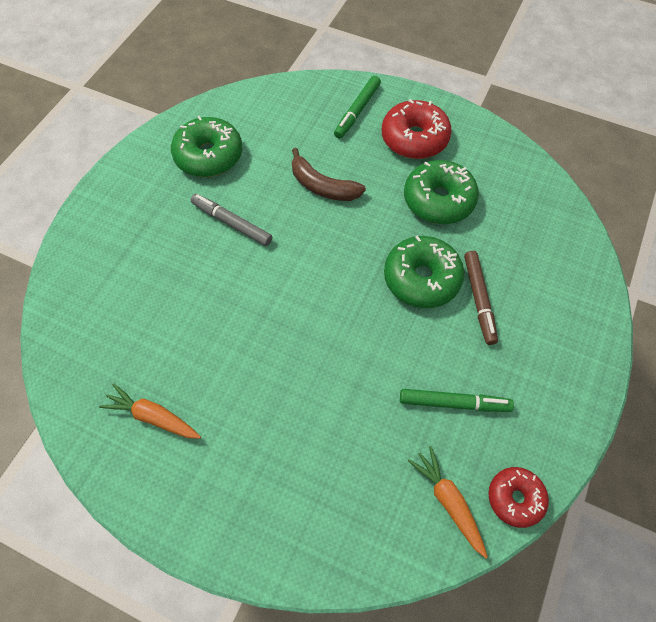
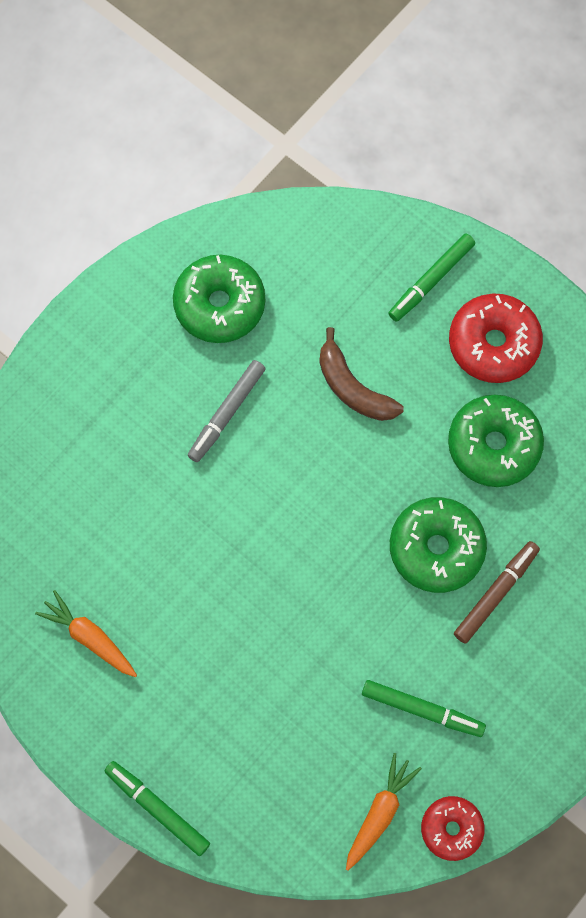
camera: 15 degrees right, 10 degrees up
(231, 223) = (227, 413): grey marker -> grey marker turned 105 degrees counterclockwise
(246, 555) = (157, 809): none -> green marker
(448, 501) = (380, 813): orange carrot -> orange carrot turned 45 degrees clockwise
(479, 299) = (495, 593): brown marker -> brown marker turned 150 degrees counterclockwise

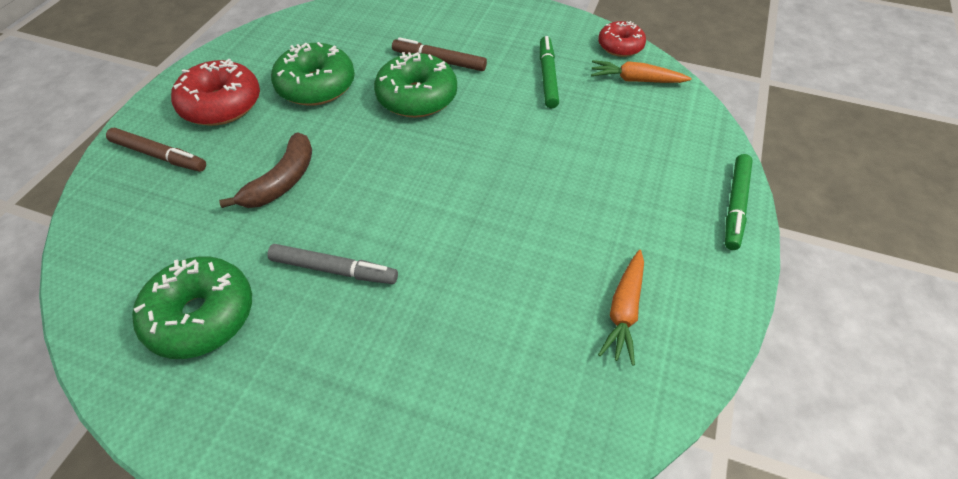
camera: 110 degrees left, 20 degrees down
(431, 281) = (159, 155): green marker -> brown marker

